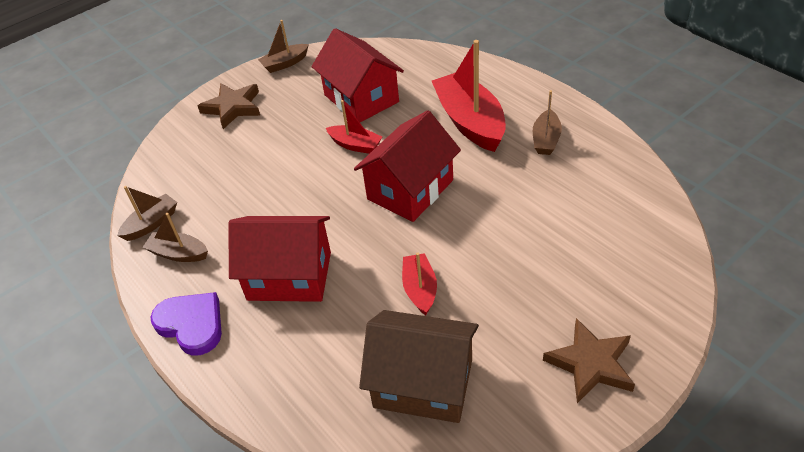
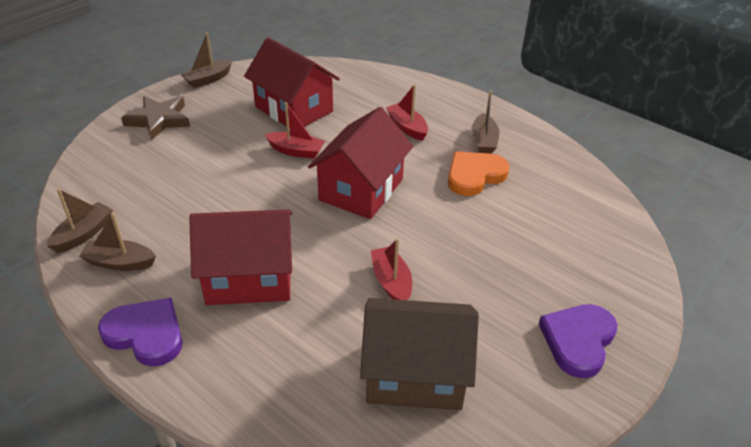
camera: 15 degrees left, 5 degrees down
(470, 122) = (407, 127): red boat -> red boat, size x0.52
(527, 178) = (474, 175): none -> orange heart
(590, 364) = (578, 341): brown star -> purple heart

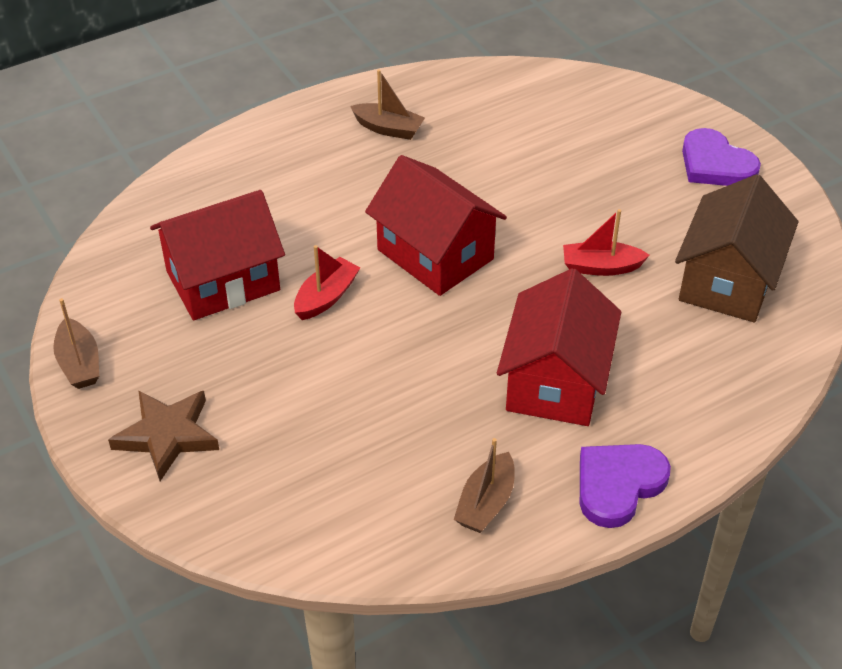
camera: 70 degrees left, 5 degrees up
(83, 234) = (413, 540): brown boat -> none
(407, 127) = (326, 183): red boat -> none
(474, 175) = (450, 156): orange heart -> none

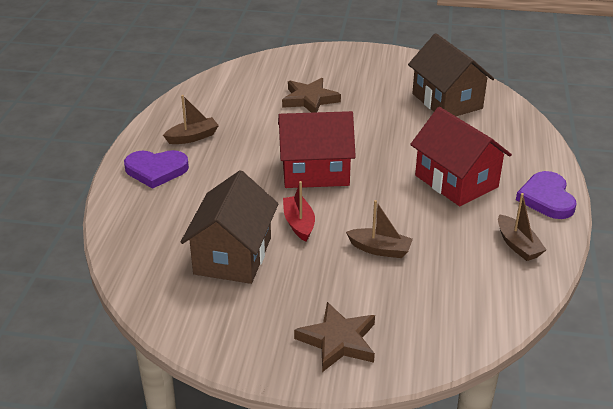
camera: 50 degrees left, 10 degrees down
(79, 363) = (227, 351): brown boat -> brown boat (380, 249)
(223, 281) = (233, 256): red house -> brown house
(573, 167) = (309, 99): none -> brown star
(601, 267) = (392, 128): red boat -> none
(715, 164) = (364, 64): purple heart -> purple heart (156, 170)

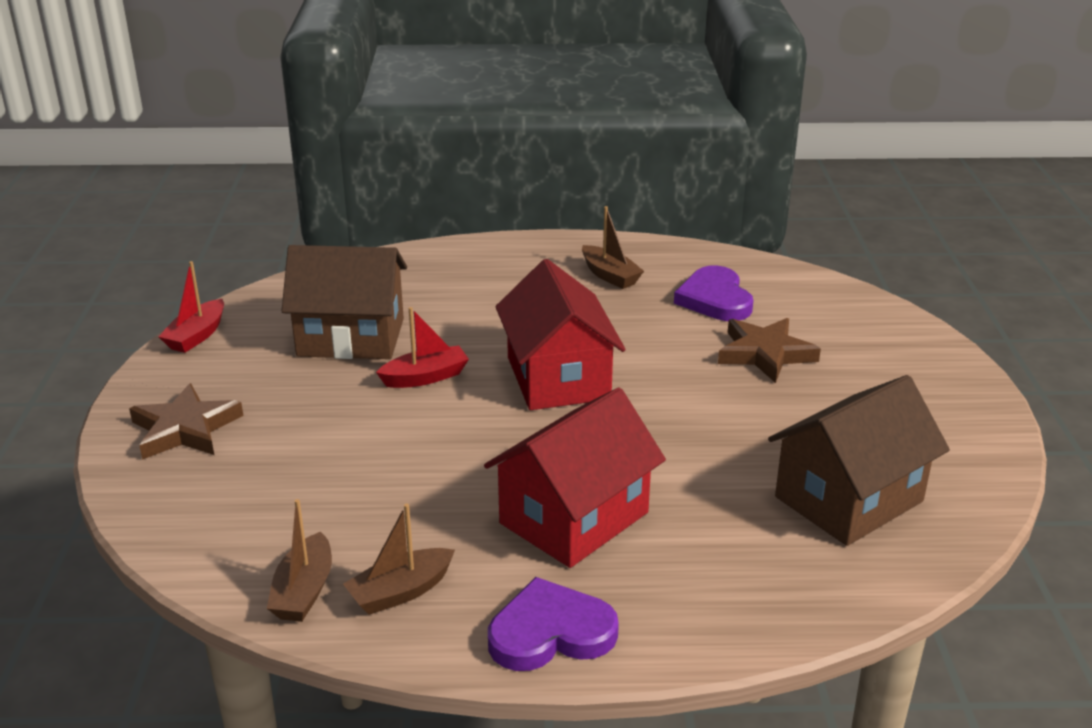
camera: 80 degrees right, 5 degrees down
(156, 170) = (522, 263): purple heart -> purple heart (715, 299)
(198, 341) = (196, 336): none -> red boat
(380, 249) = (374, 449): brown boat -> brown boat (304, 591)

